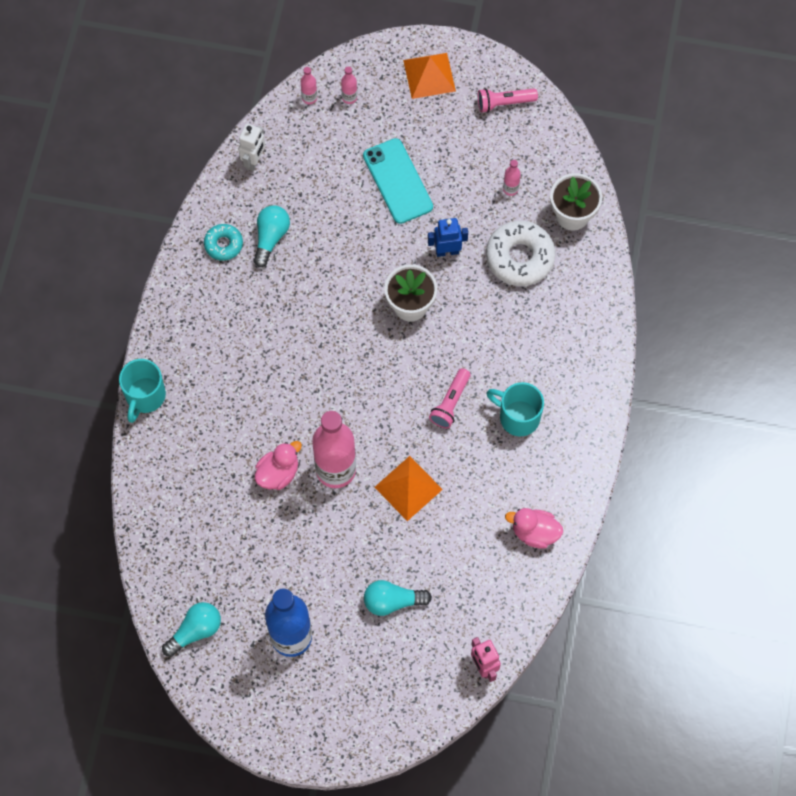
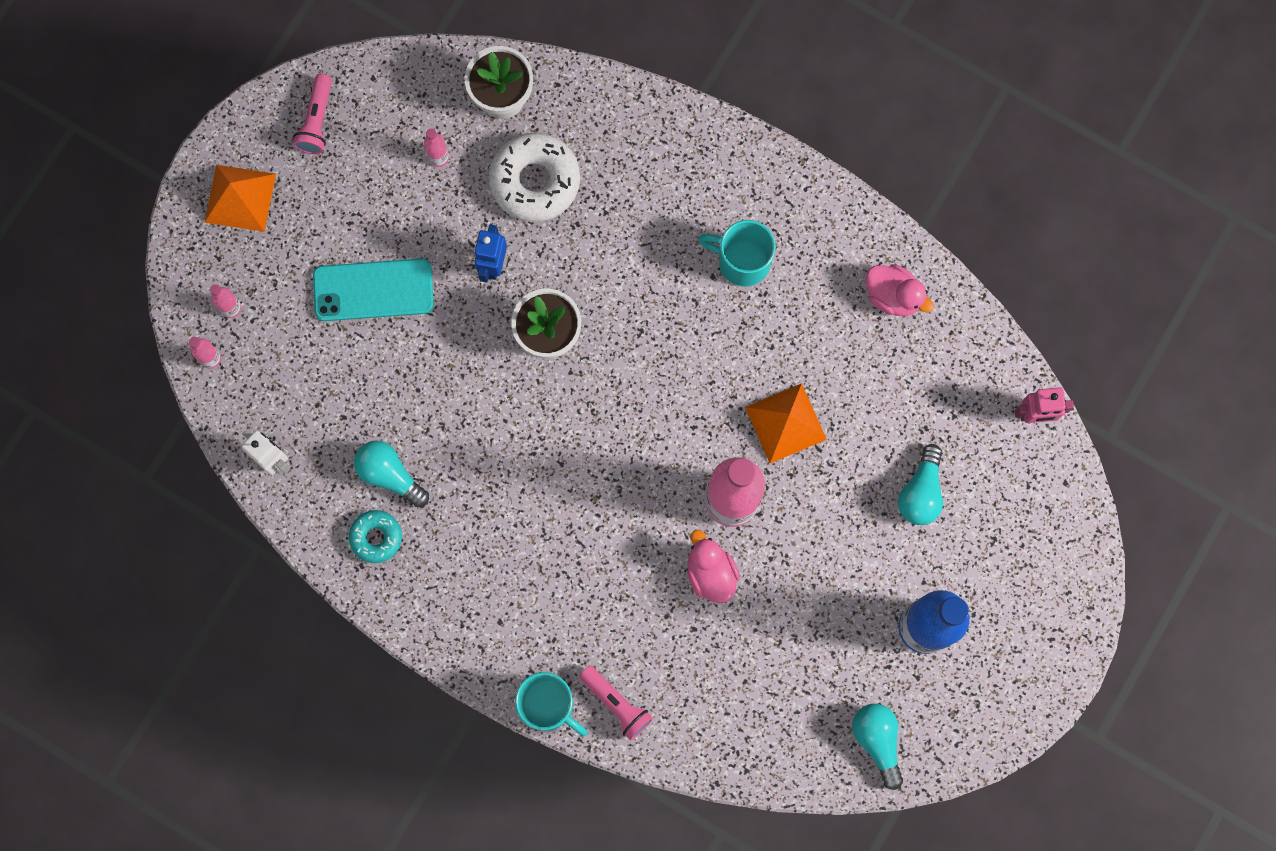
camera: 70 degrees left, 10 degrees up
(450, 403) = (694, 333): pink flashlight -> pink flashlight (616, 703)
(518, 417) = (742, 261): turquoise mug -> turquoise mug turned 60 degrees clockwise
(534, 532) = (893, 296): pink duck -> pink duck turned 90 degrees counterclockwise

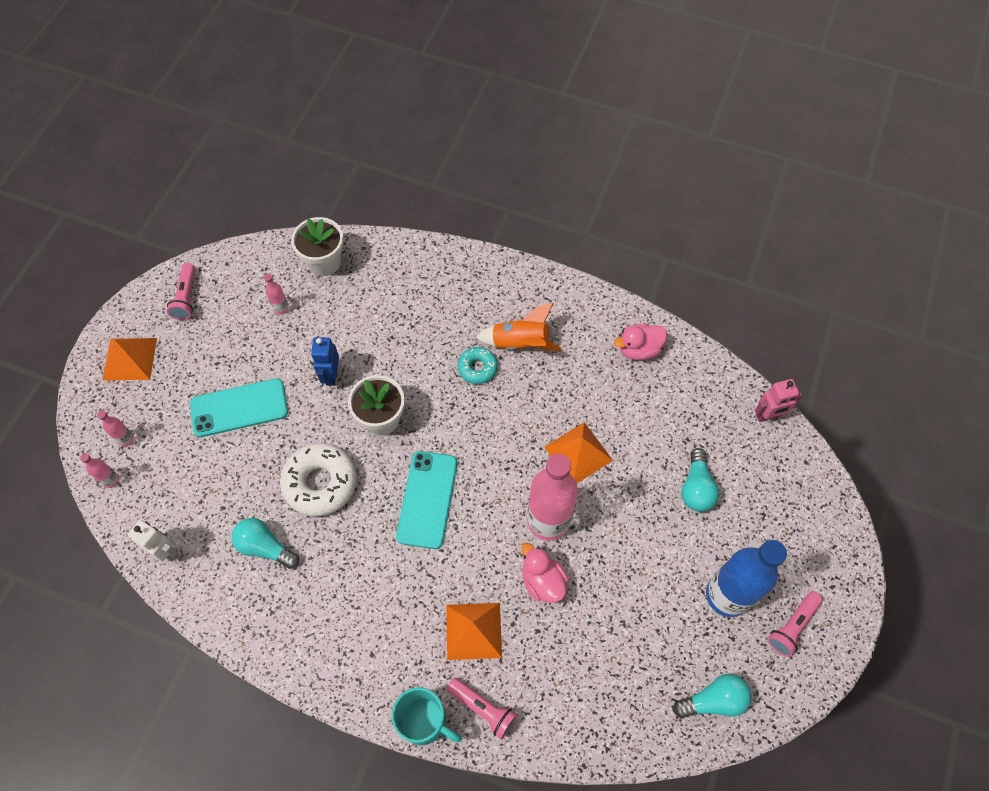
camera: 10 degrees left, 15 degrees down
(376, 537) = (258, 600): turquoise donut -> turquoise donut (477, 368)
(535, 181) = (356, 313): white donut -> white donut (320, 483)
(590, 449) = (427, 499): none -> turquoise phone
(620, 616) = (474, 631): none -> orange pyramid
(742, 261) = (520, 343): turquoise mug -> orange rocket
(877, 741) = (713, 700): turquoise light bulb -> turquoise light bulb turned 105 degrees clockwise
(893, 296) = (639, 349): pink duck -> pink duck turned 135 degrees clockwise
(990, 676) = (792, 626): none -> pink flashlight

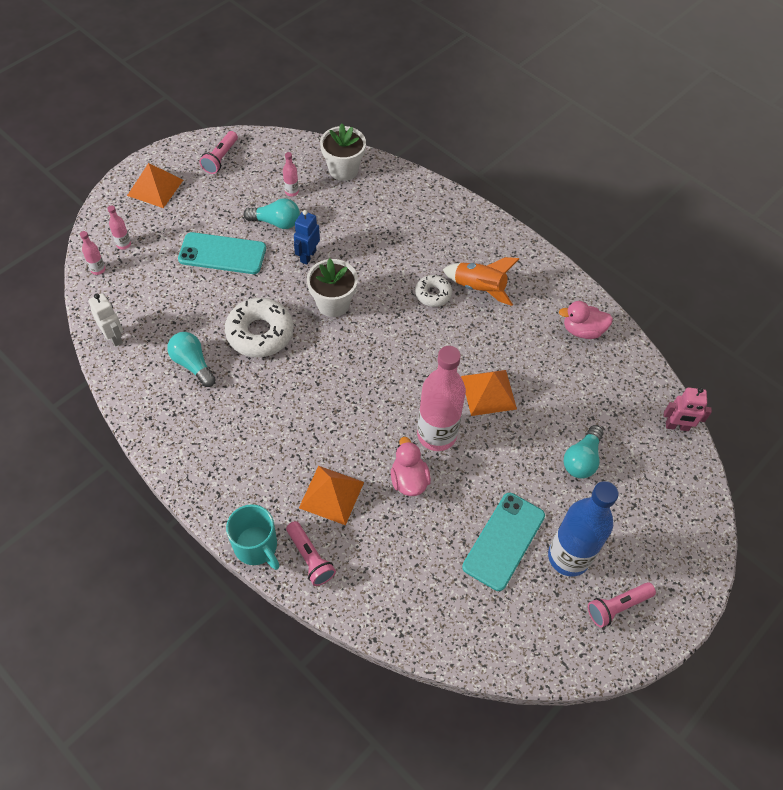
camera: 20 degrees right, 5 degrees down
(427, 499) = (341, 379): turquoise phone -> turquoise phone (504, 541)
(477, 368) = (433, 294): turquoise donut -> white donut
(713, 700) = (515, 636): turquoise light bulb -> turquoise light bulb (276, 222)

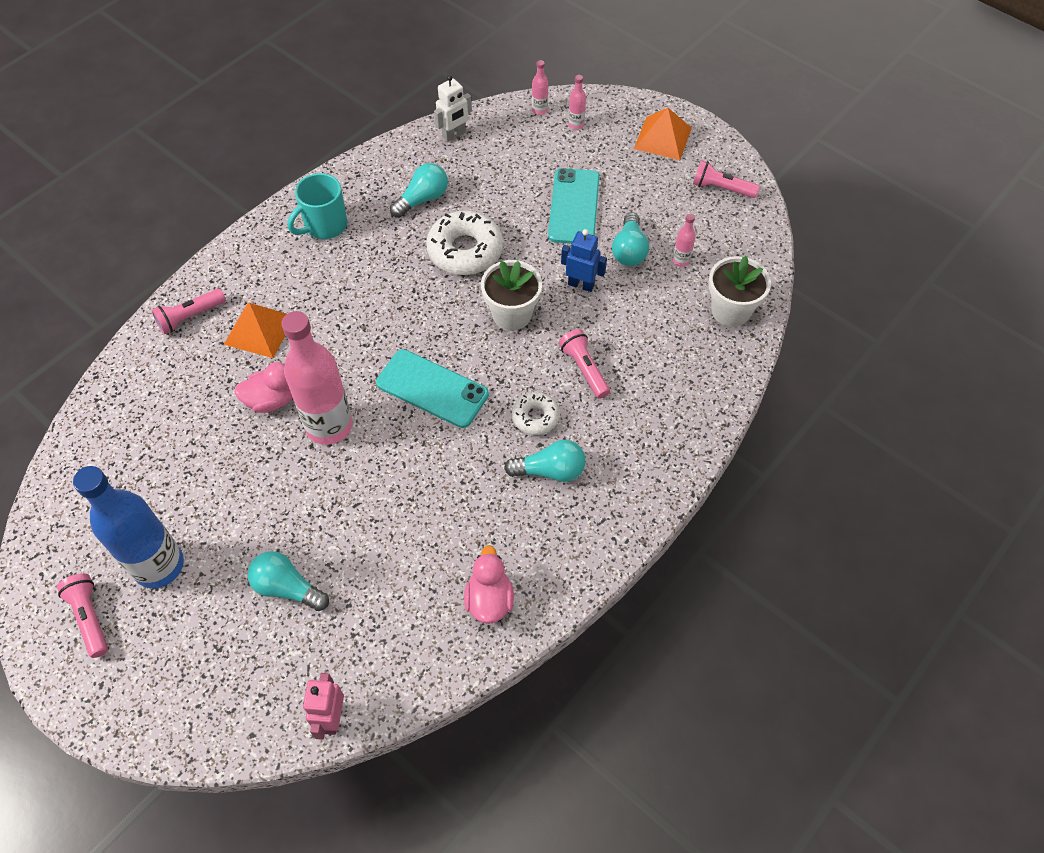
camera: 90 degrees right, 0 degrees up
(256, 547) = (207, 273): turquoise mug -> turquoise mug (324, 225)
(390, 261) = (584, 369): none -> pink flashlight
(479, 288) = (550, 470): orange rocket -> turquoise light bulb
(488, 392) = (388, 481): orange pyramid -> none
(504, 541) = (187, 496): turquoise phone -> turquoise phone (432, 389)

